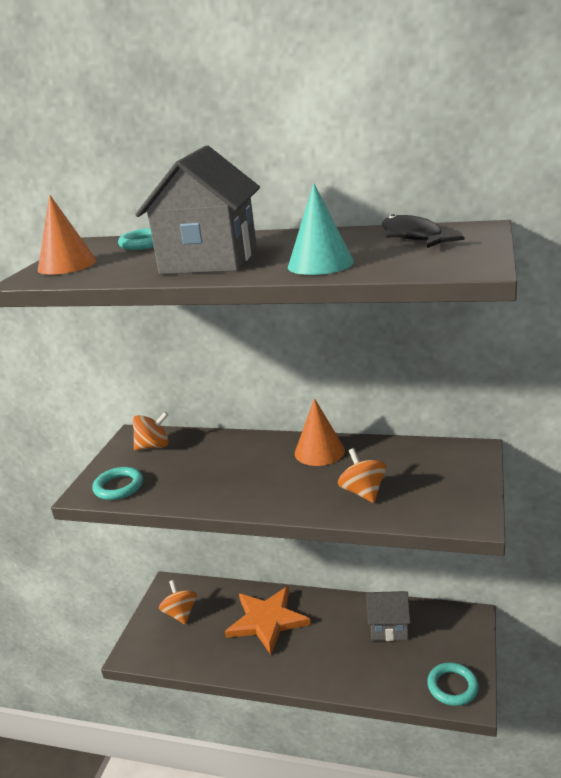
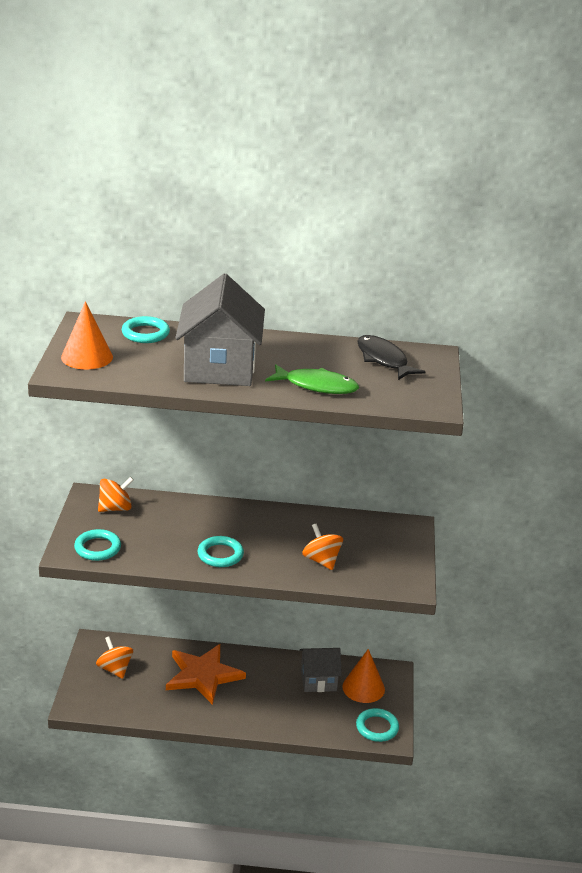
camera: 15 degrees left, 5 degrees up
(248, 489) = (220, 555): none -> turquoise ring
(319, 452) = (277, 521): orange cone -> orange cone (363, 688)
(320, 264) = (316, 386): turquoise cone -> green fish

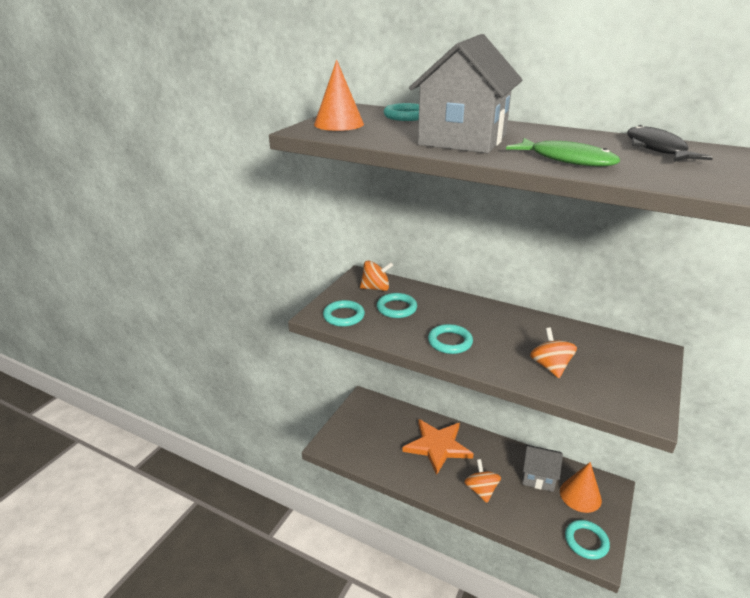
camera: 25 degrees right, 0 degrees up
(115, 669) = (369, 423): orange spinning top -> orange spinning top (481, 490)
(150, 528) = (396, 308): none -> turquoise ring

